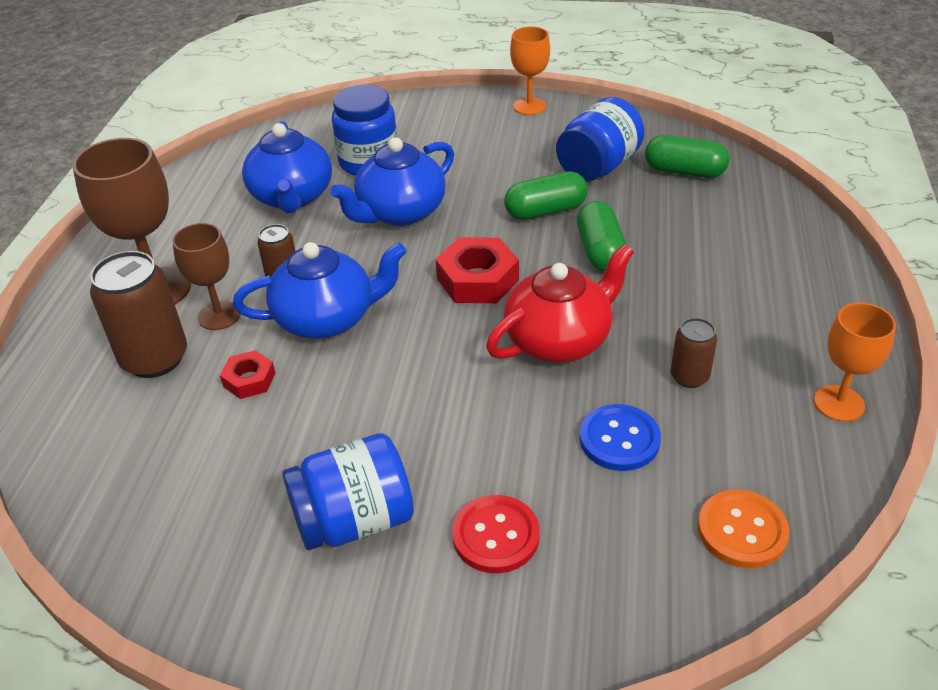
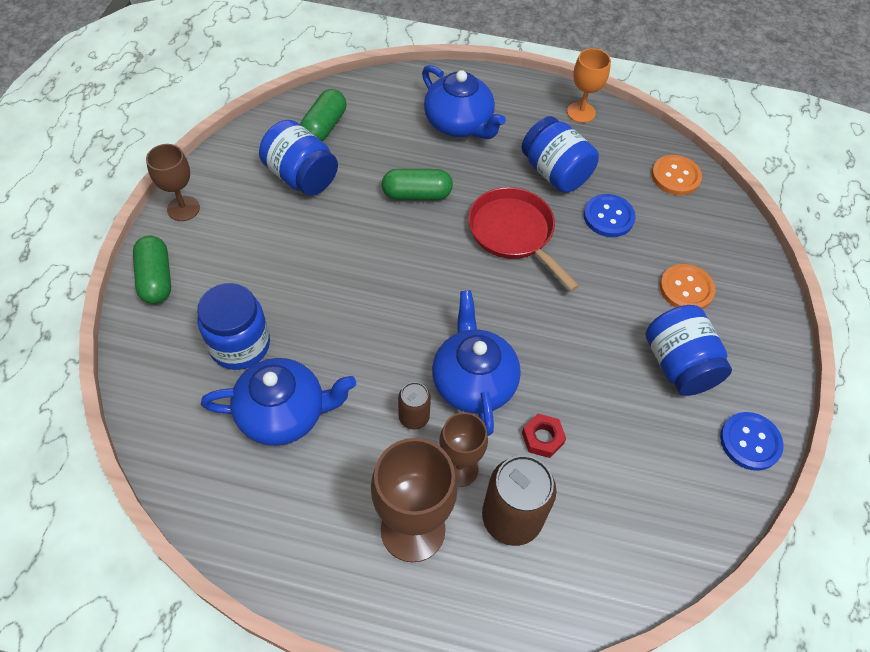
camera: 90 degrees left, 15 degrees up
(222, 604) = (750, 442): none -> blue button
(400, 212) = (333, 322): blue teapot -> blue teapot (459, 124)
(478, 279) = (438, 274): red nut -> none
(496, 536) = (686, 289): red button -> orange button
(529, 106) = (183, 208): orange goblet -> brown goblet
(545, 211) = (356, 220): green capsule -> green capsule (156, 278)
(559, 340) = (514, 233): red teapot -> red pan
(689, 377) = (555, 172): brown can -> blue jar

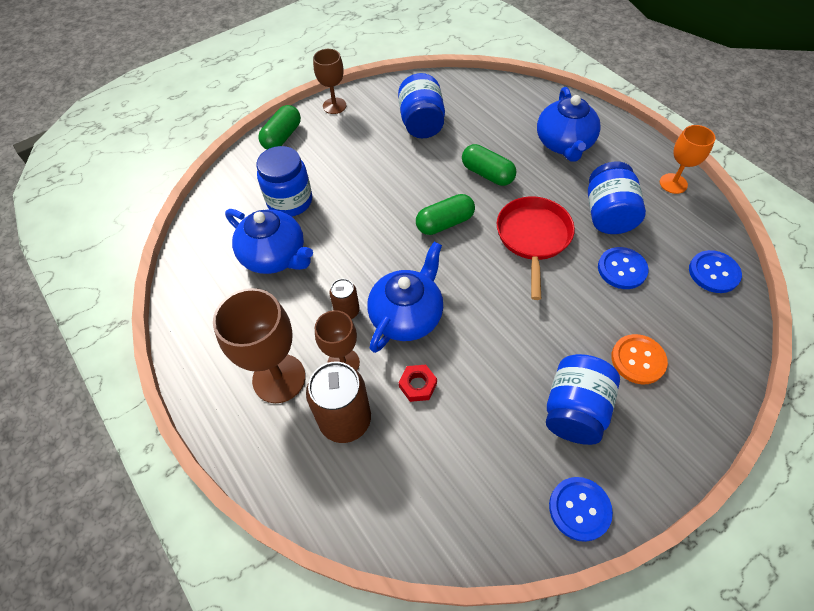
camera: 45 degrees right, 0 degrees up
(324, 126) = (466, 100): green capsule -> green capsule (444, 223)
(675, 176) = (713, 273): orange button -> blue button

